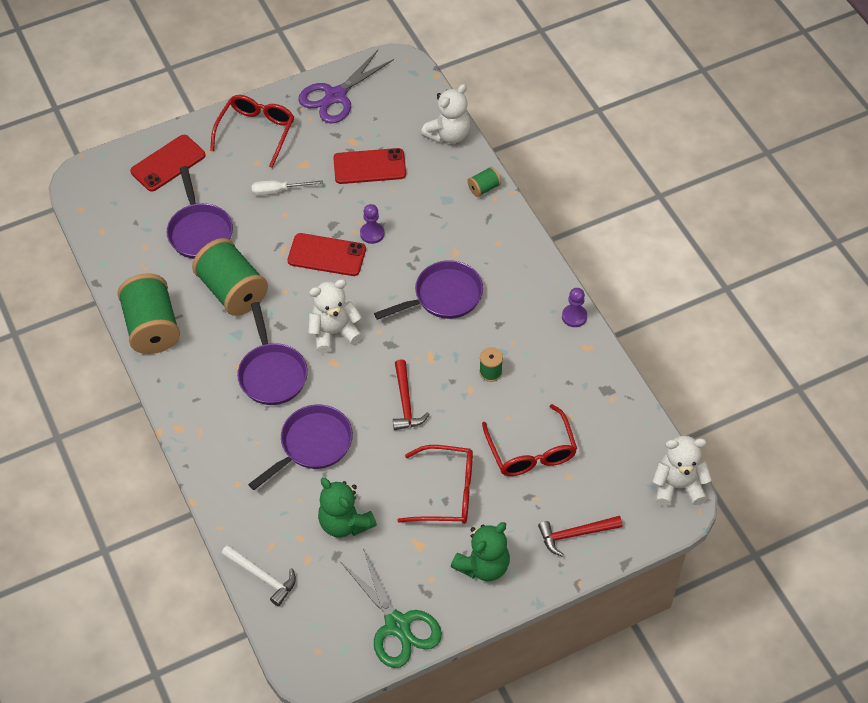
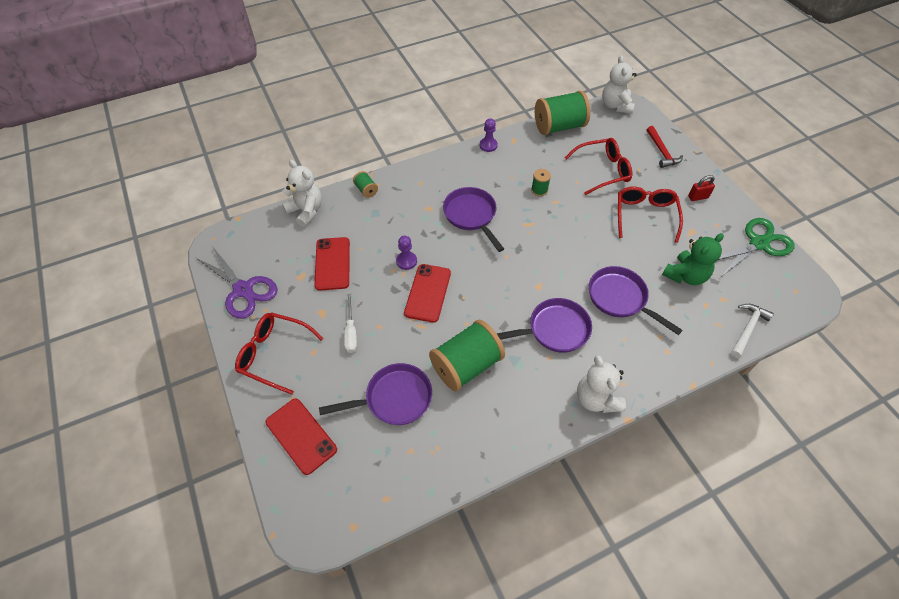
camera: 90 degrees left, 0 degrees up
(152, 327) = (510, 435): green spool -> green spool (559, 126)
(334, 332) = (509, 286): white teddy bear -> white teddy bear (596, 398)
(406, 402) = (571, 239): red hammer -> none
(483, 565) = (698, 197): green teddy bear -> red padlock

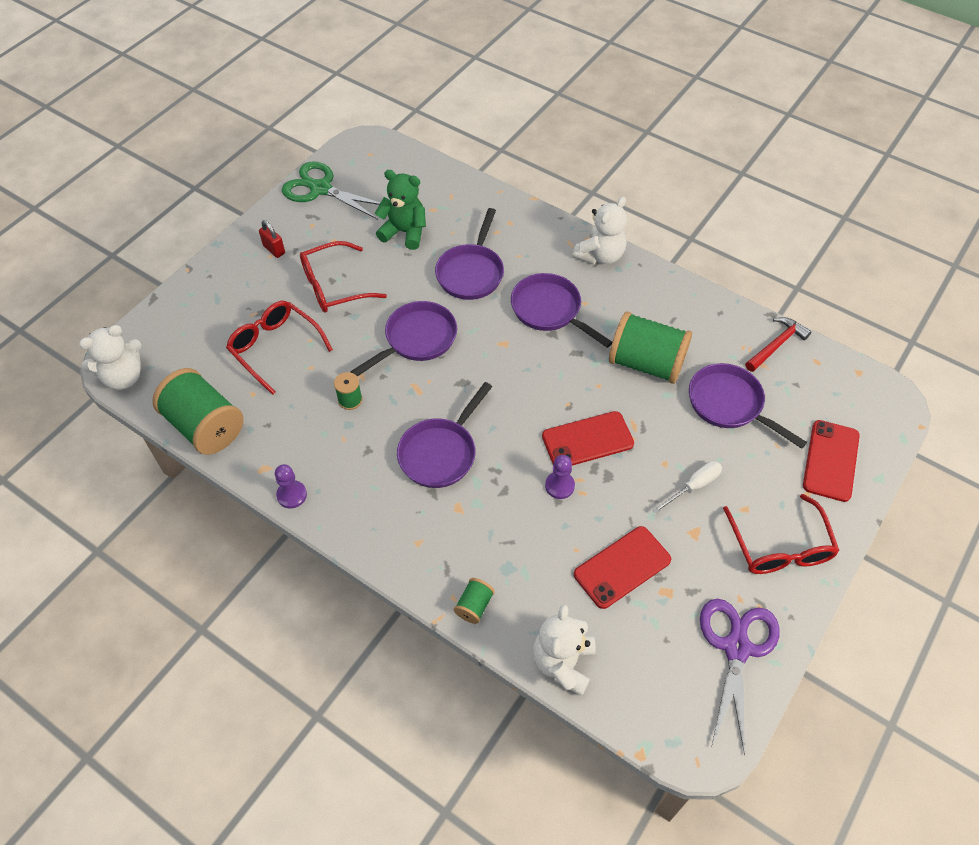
camera: 120 degrees left, 0 degrees up
(570, 240) = (417, 339): none -> purple pan
(662, 152) = (205, 301): red hammer -> red hammer (776, 345)
(747, 329) = (442, 176): white hammer -> none

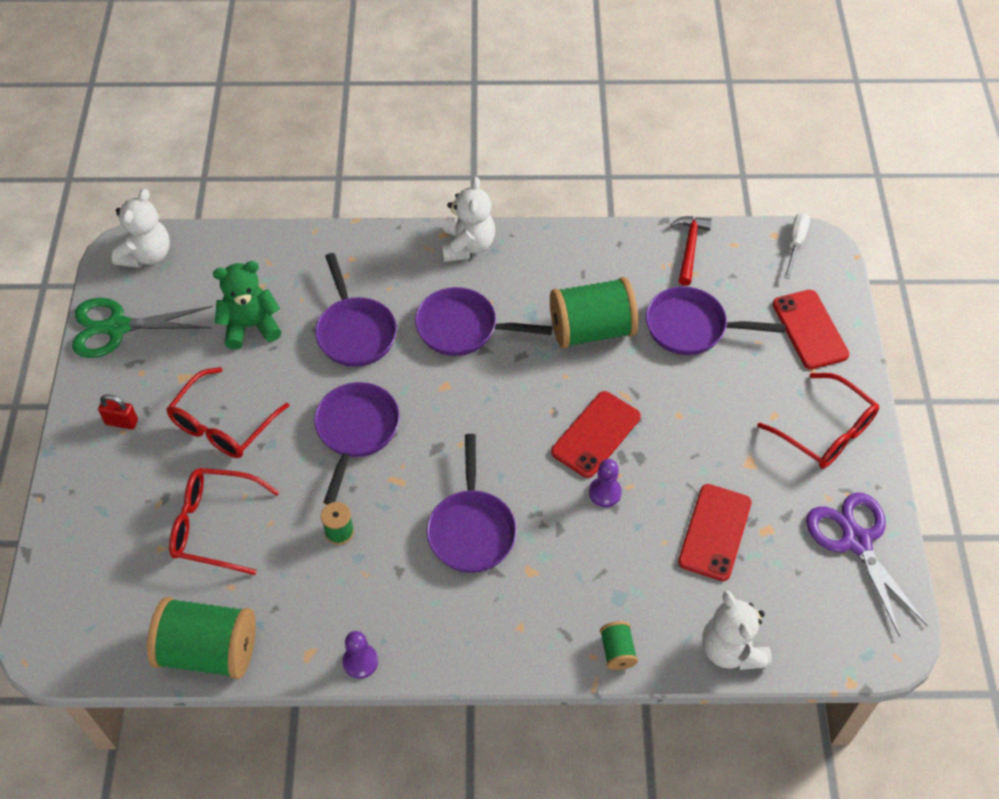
camera: 35 degrees left, 0 degrees up
(123, 377) = (69, 656): white teddy bear -> white teddy bear (147, 255)
(693, 486) = (718, 421): white screwdriver -> white screwdriver (795, 243)

